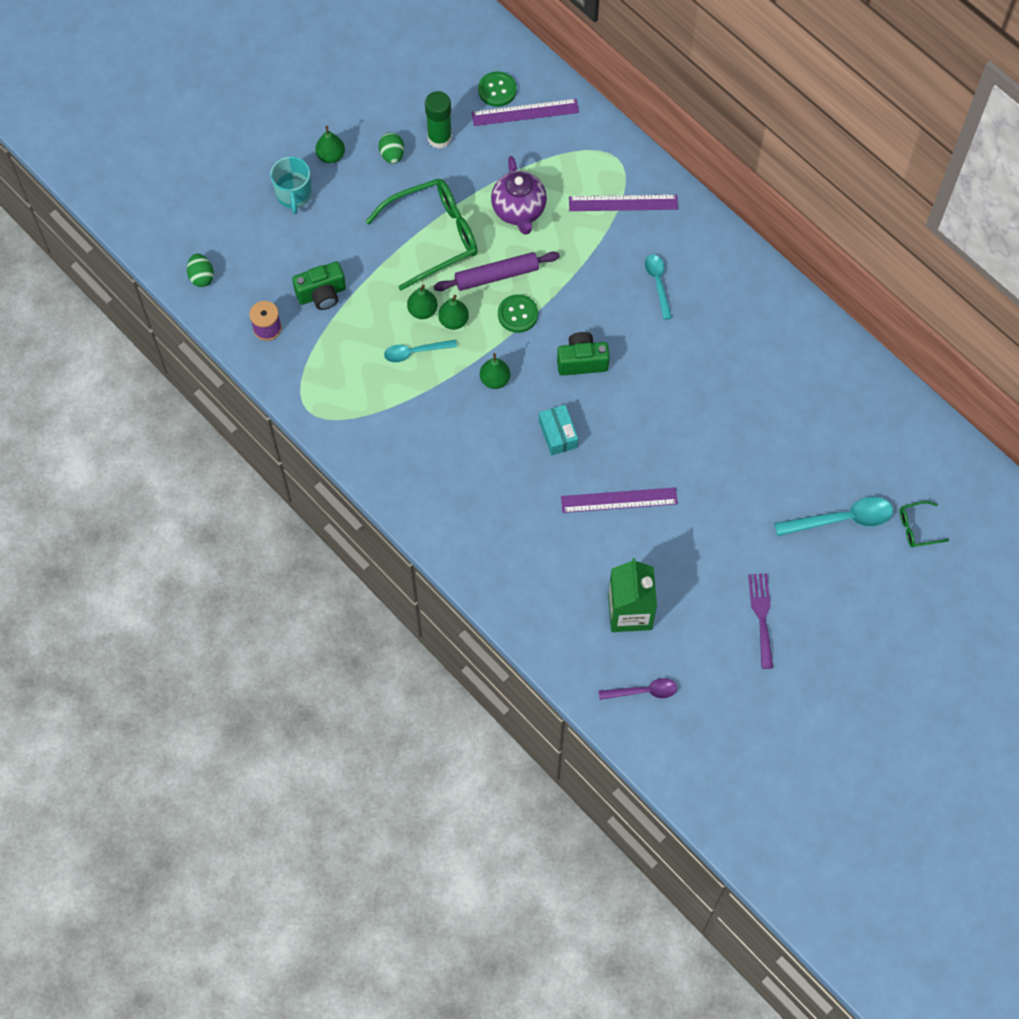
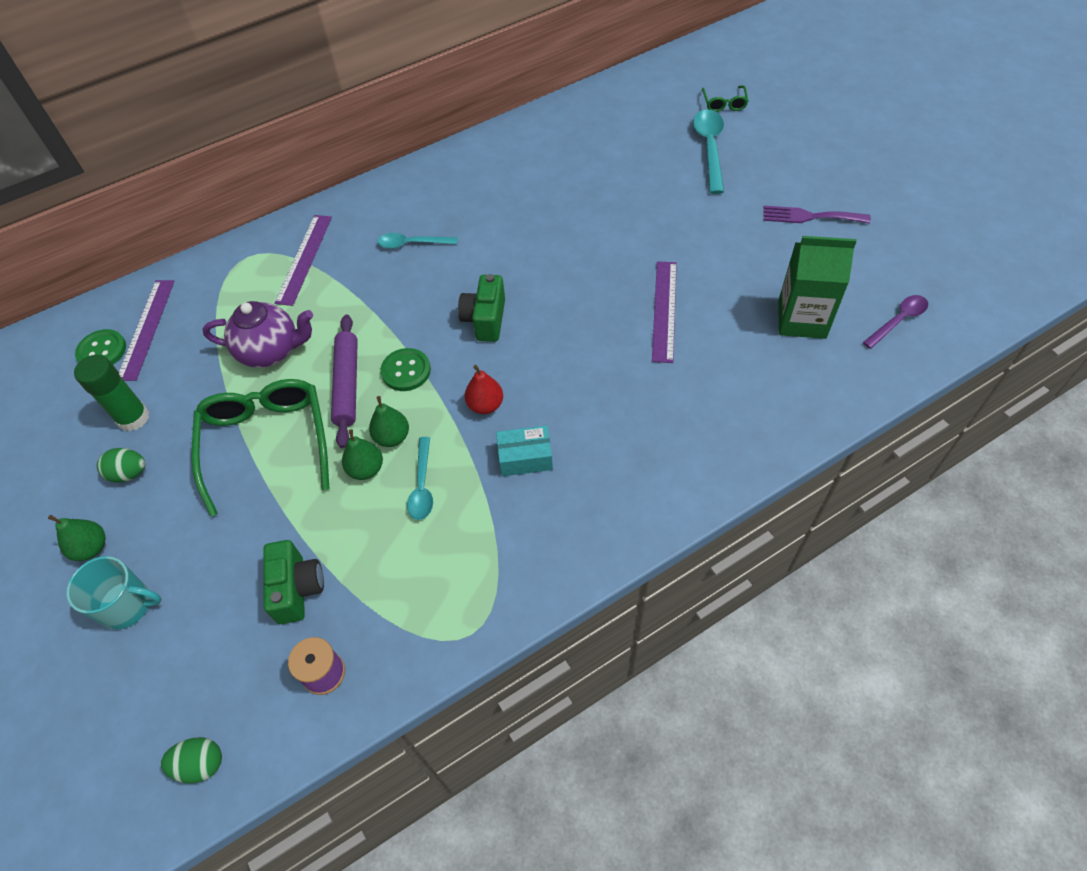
camera: 75 degrees left, 10 degrees down
(495, 380) = (485, 405): green pear -> red pear
(558, 434) = (572, 354): turquoise box -> turquoise box (525, 458)
(643, 691) = (898, 320): purple spoon -> purple spoon turned 45 degrees clockwise

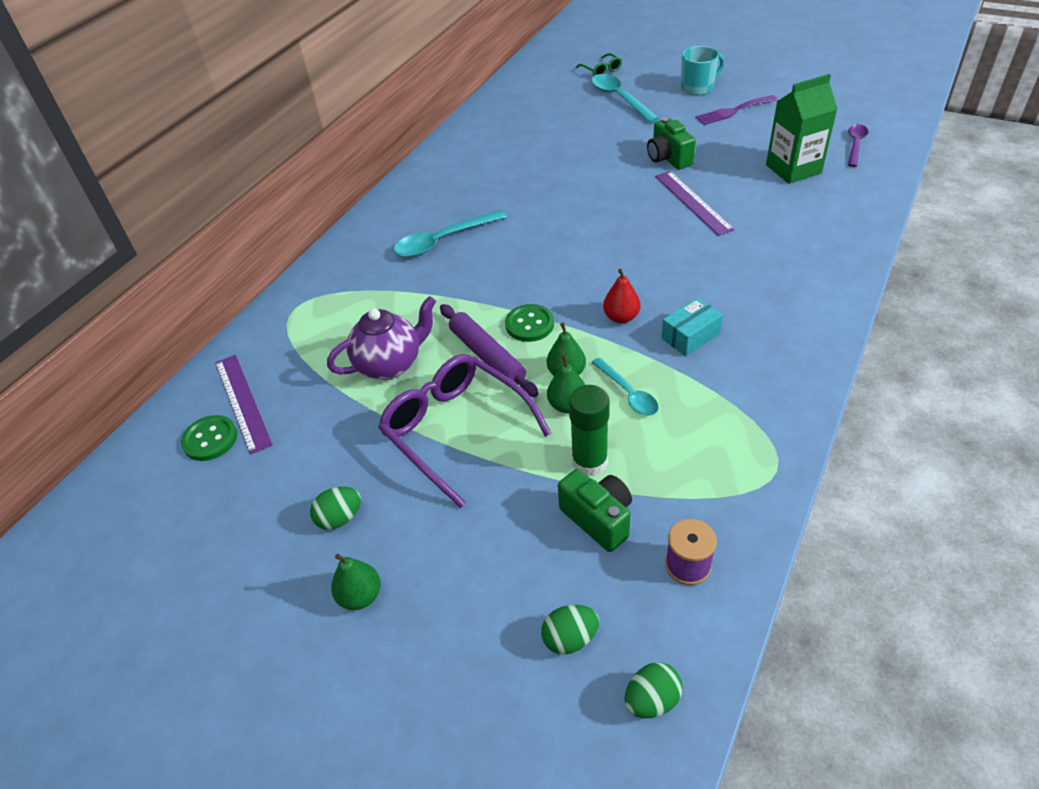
camera: 30 degrees left, 10 degrees down
(127, 605) = (446, 620): turquoise mug -> turquoise mug (698, 88)
(133, 418) = (299, 474): green glue stick -> green glue stick (589, 462)
(191, 676) = (570, 638): none -> green egg
(266, 444) = (456, 430): green glasses -> purple glasses
(304, 259) = (353, 288): purple ruler -> none
(412, 244) = (443, 241): turquoise spoon -> turquoise spoon, size x1.57
(485, 320) = (560, 264): green camera -> green camera (668, 158)

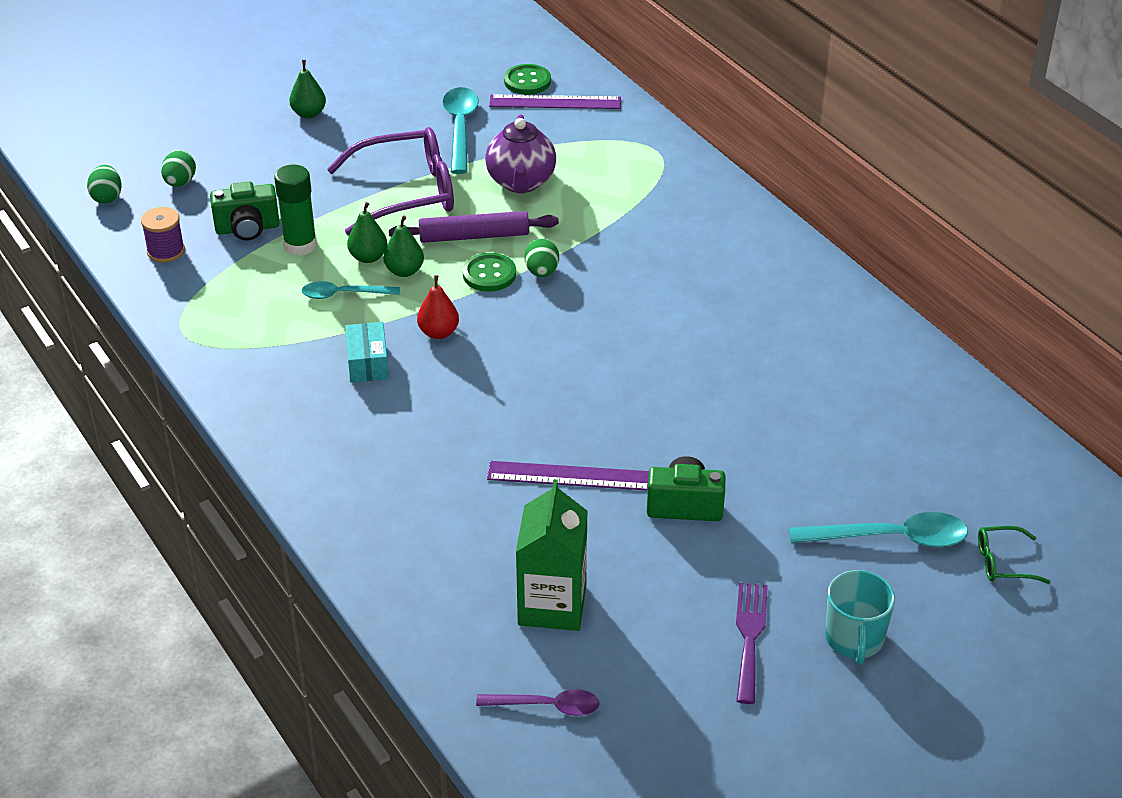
camera: 115 degrees right, 5 degrees down
(340, 518) = (382, 120): green egg -> green egg (542, 272)
(443, 241) = (681, 266): turquoise spoon -> turquoise spoon (460, 128)
(855, 145) = (547, 706): purple spoon -> purple spoon turned 45 degrees counterclockwise

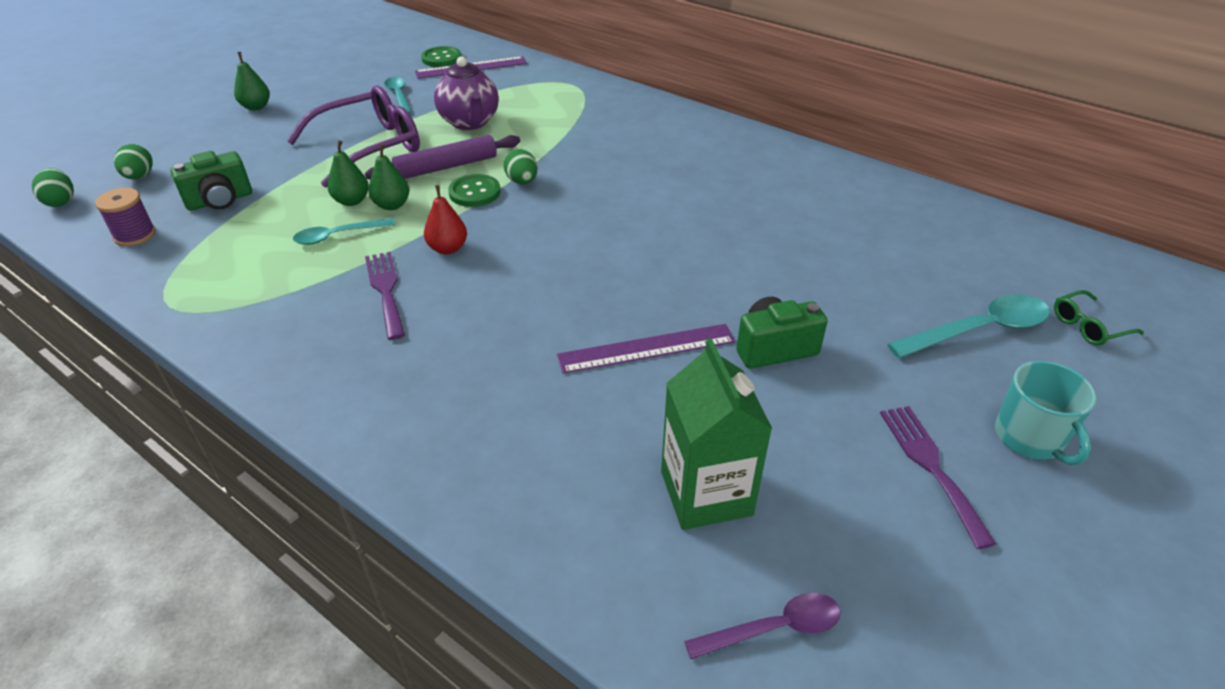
camera: 20 degrees left, 0 degrees up
(300, 245) = (279, 204): green glue stick -> none
(368, 363) = (386, 290): turquoise box -> purple fork
(460, 128) = (399, 96): turquoise spoon -> turquoise spoon, size x0.64

